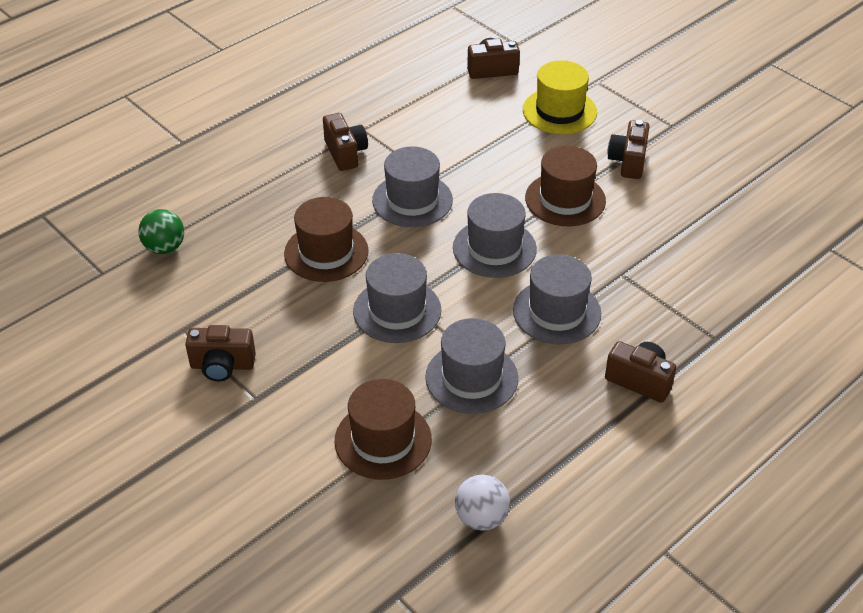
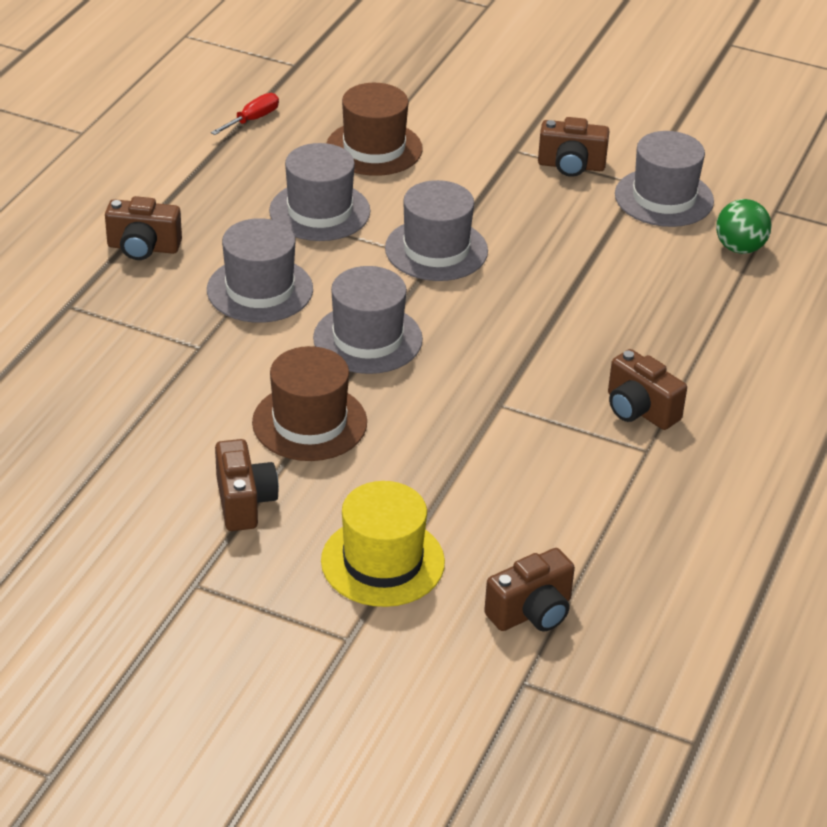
camera: 155 degrees right, 5 degrees down
(222, 365) = (571, 166): brown camera -> brown camera turned 150 degrees counterclockwise
(326, 252) = (560, 287): brown hat -> none
(412, 200) = (505, 370): grey hat -> grey hat (664, 198)
(481, 518) = (253, 119): white ball -> red screwdriver

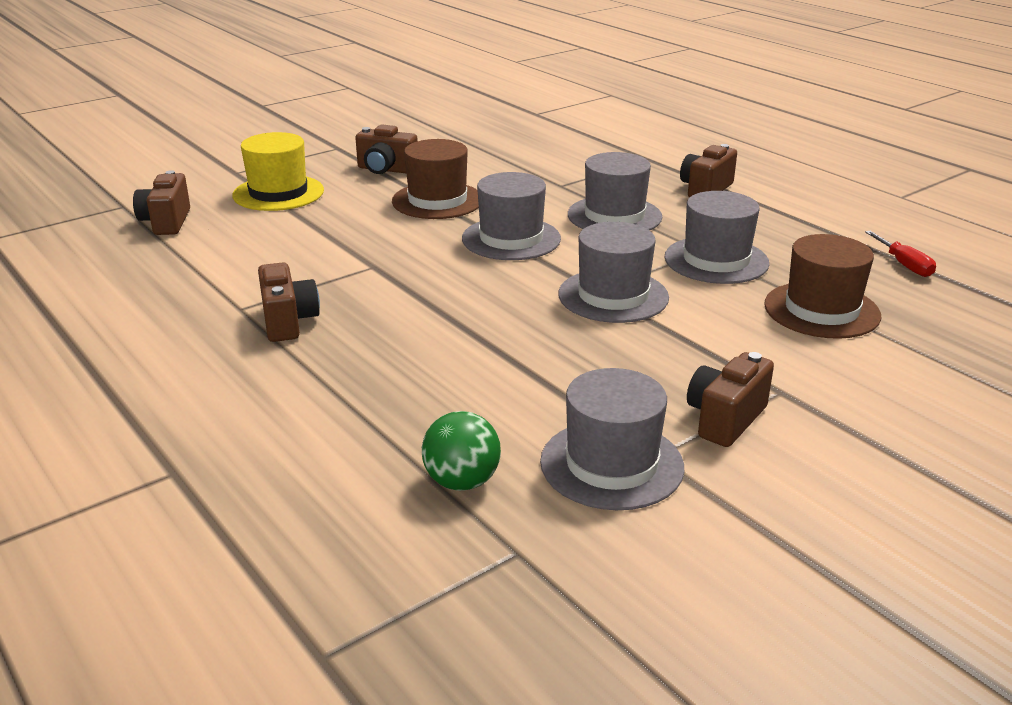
camera: 120 degrees right, 10 degrees down
(639, 410) = (288, 321): brown camera -> brown camera turned 90 degrees clockwise

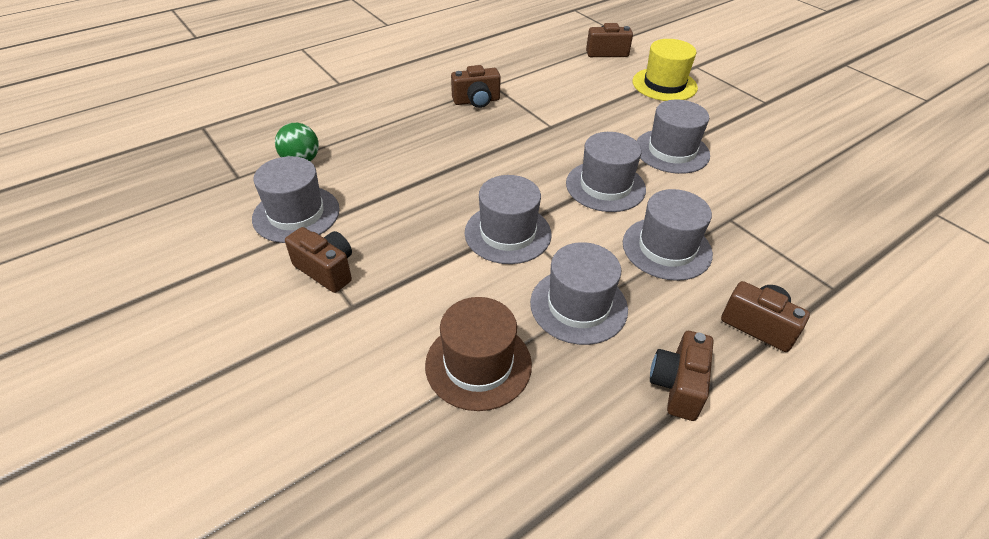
camera: 90 degrees right, 15 degrees up
(386, 170) = (728, 126): brown camera -> brown camera (677, 386)
(437, 201) = (671, 151): brown hat -> grey hat
(904, 265) = (583, 472): red screwdriver -> none

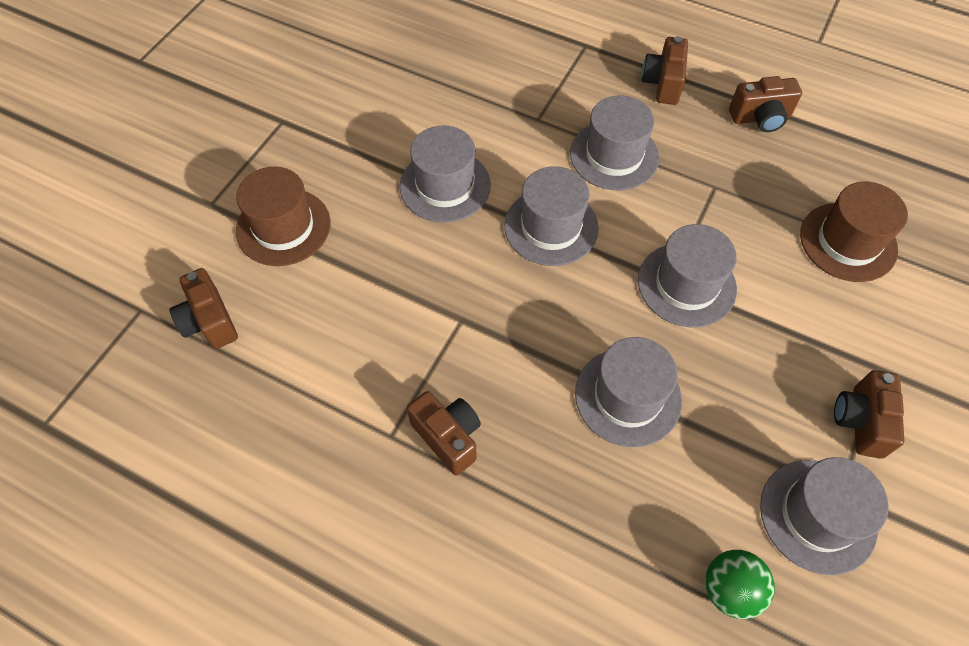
camera: 115 degrees left, 15 degrees up
(578, 306) = (733, 197): grey hat -> grey hat (628, 397)
(664, 84) = (283, 227): yellow hat -> brown hat

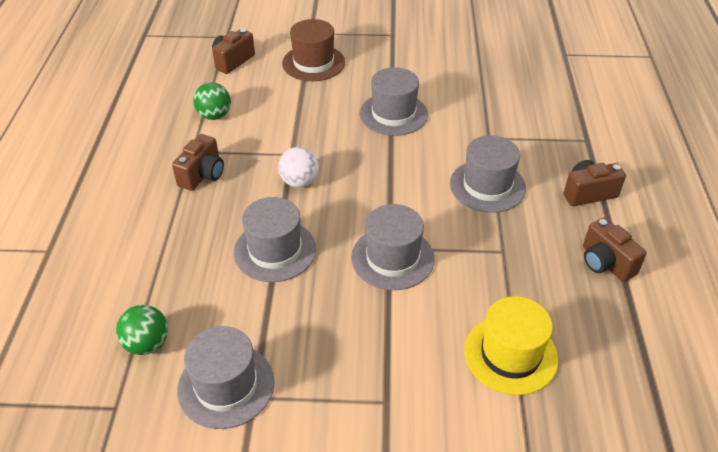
camera: 65 degrees right, 15 degrees down
(326, 384) = (214, 115): none -> green ball
(519, 329) = (299, 182): none -> white ball
(551, 227) = (395, 172): grey hat -> none
(848, 242) = (510, 354): brown hat -> yellow hat
(860, 421) = (325, 399): brown camera -> none

